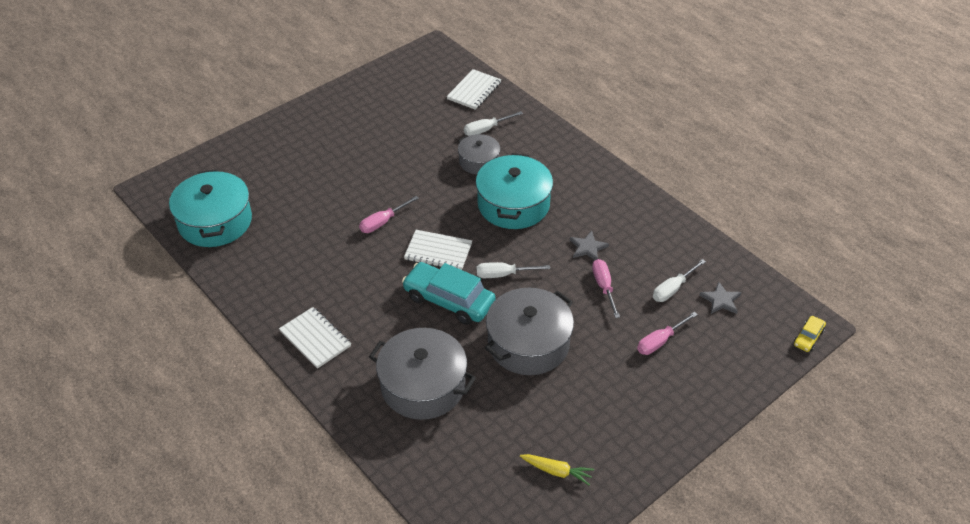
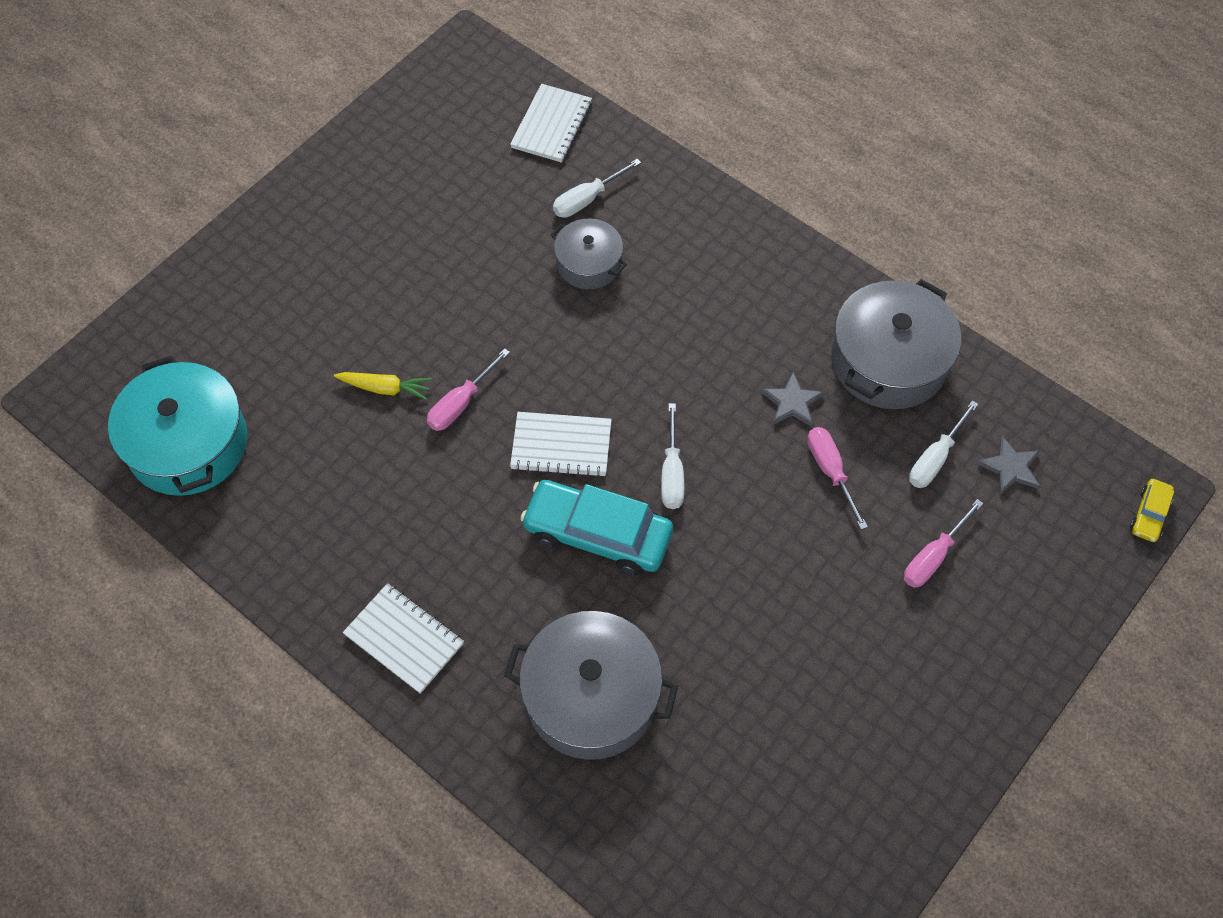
camera: 10 degrees left, 15 degrees up
(503, 274) = (672, 473): white screwdriver -> white screwdriver turned 75 degrees counterclockwise
(513, 204) = (660, 338): turquoise pot -> none
(528, 343) = (736, 593): grey pot -> grey pot (888, 360)
(556, 471) = (824, 812): yellow carrot -> yellow carrot (385, 388)

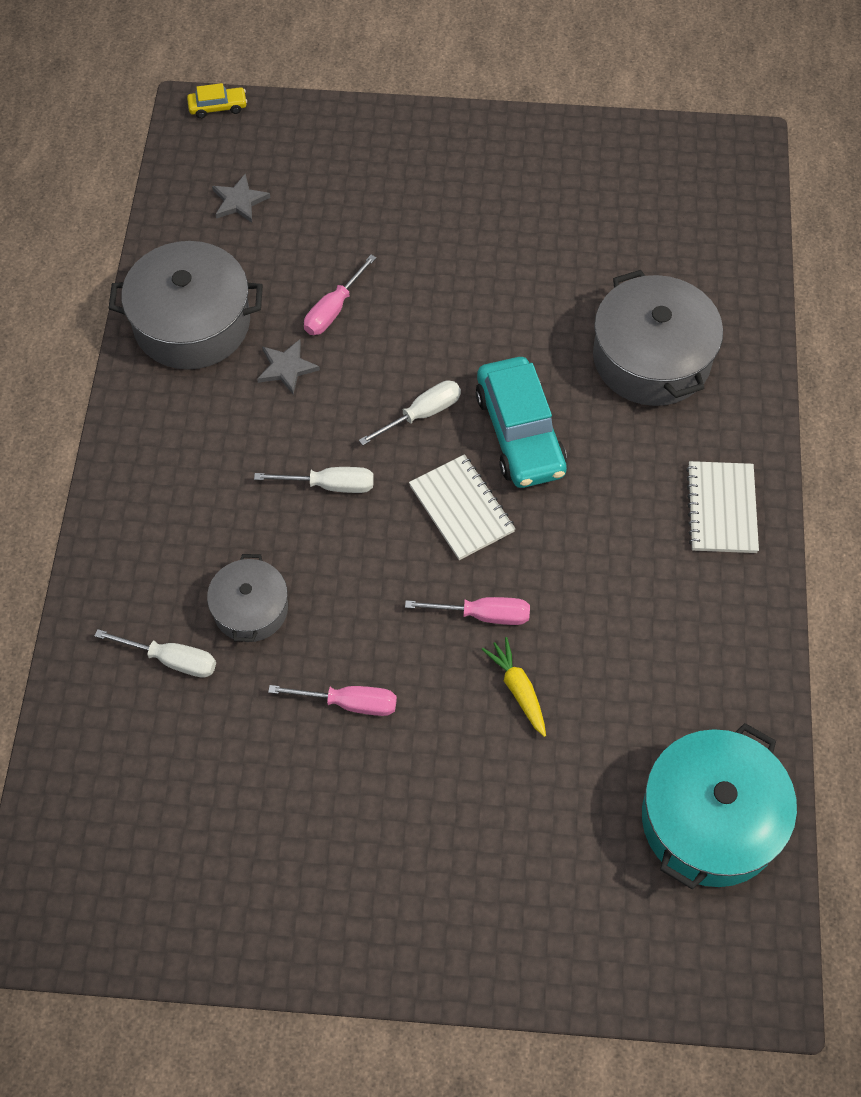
camera: 125 degrees left, 0 degrees up
(551, 125) = (92, 758): white notebook -> none
(933, 557) = (358, 212): pink screwdriver -> pink screwdriver (349, 703)
(935, 458) = (267, 250): white screwdriver -> white screwdriver (330, 485)

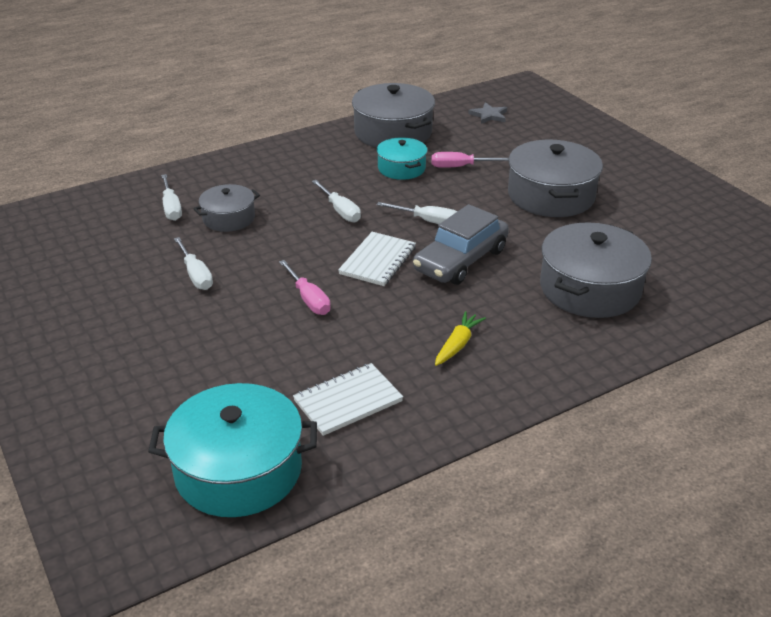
camera: 55 degrees right, 25 degrees down
(218, 107) = (538, 88): yellow car -> none
(286, 368) = (401, 168): grey star -> turquoise pot
(349, 703) = (196, 275): pink screwdriver -> white screwdriver
(465, 269) = (551, 196): none -> grey pot
(518, 690) = (266, 335): yellow carrot -> yellow carrot (457, 345)
(519, 433) = (460, 260): turquoise car -> grey car
(721, 509) = (509, 369): white notebook -> white notebook (348, 401)

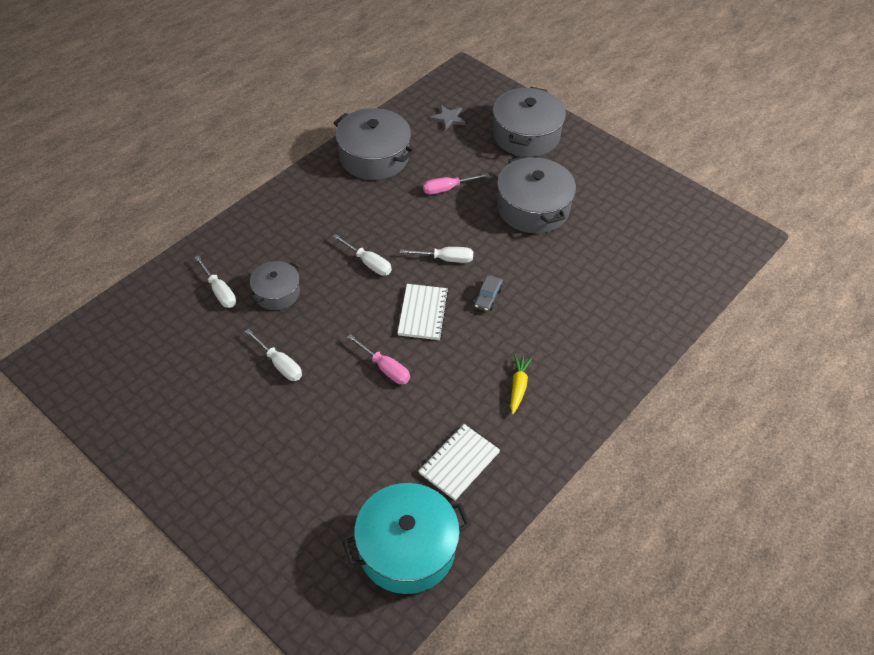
camera: 20 degrees left, 15 degrees up
(401, 168) = (399, 200): turquoise pot -> none
(460, 260) = (487, 297): grey car -> grey car, size x0.46
(590, 289) = (595, 305): grey pot -> grey pot (526, 135)

